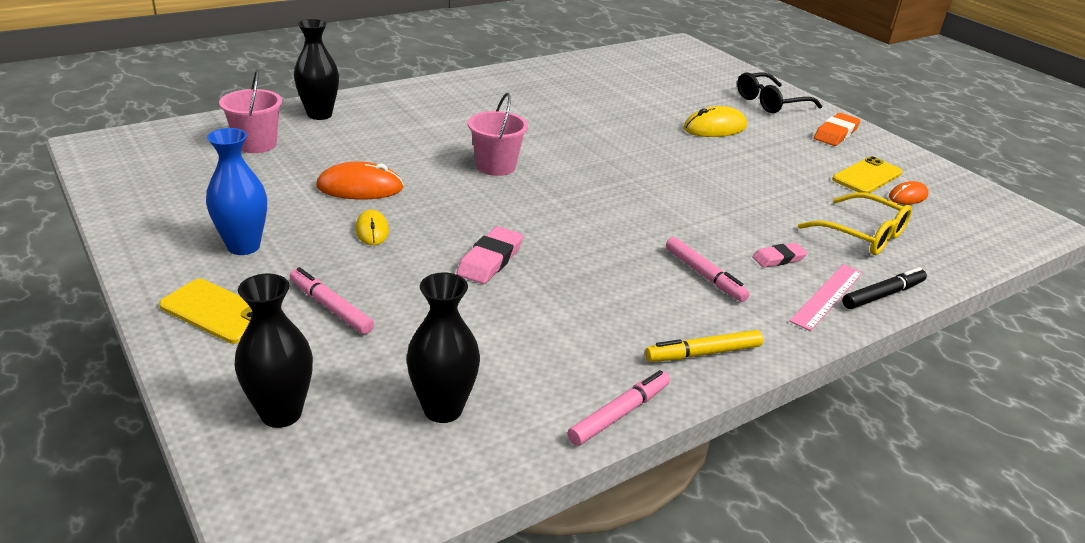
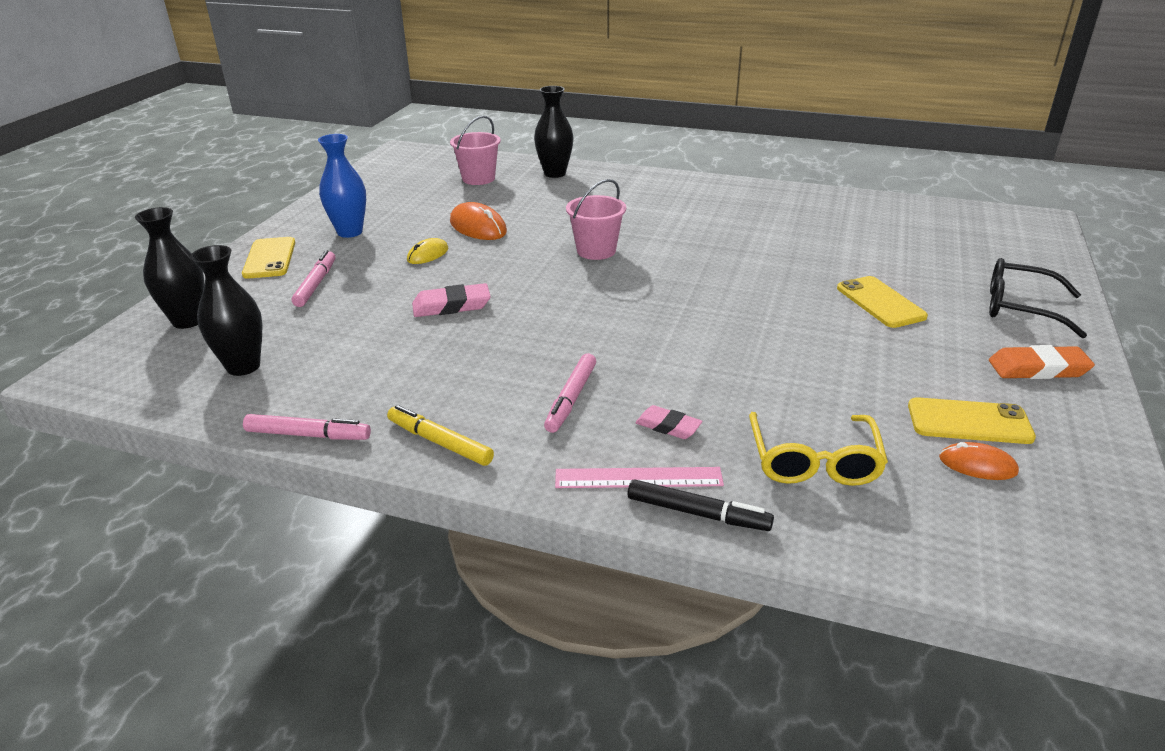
camera: 55 degrees right, 0 degrees up
(715, 128) = (880, 302): yellow mouse -> yellow phone

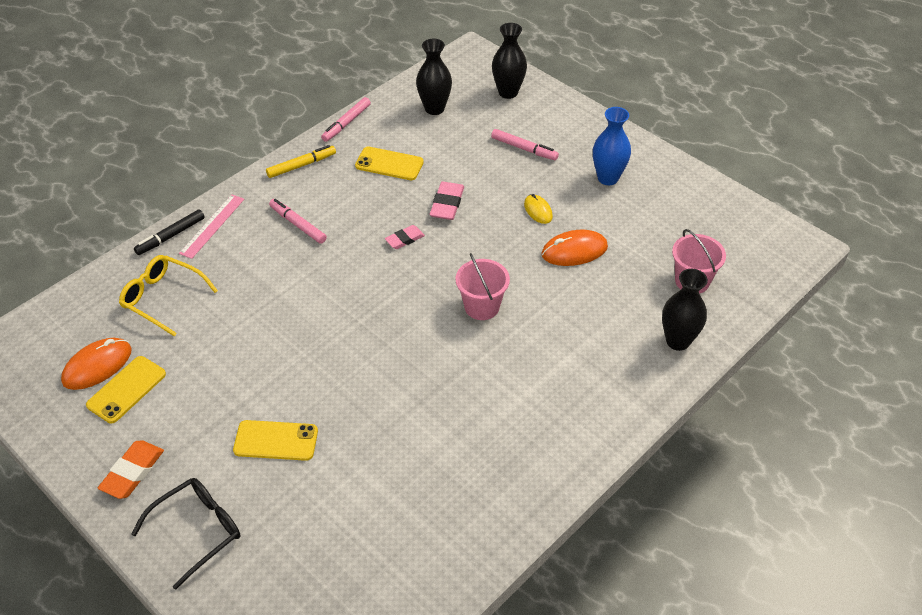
camera: 115 degrees right, 15 degrees up
(269, 258) = (582, 133): yellow phone -> yellow phone (389, 164)
(668, 426) = (240, 254): pink eraser -> pink eraser (404, 239)
(977, 465) = (97, 366): orange mouse -> orange mouse, size x1.62

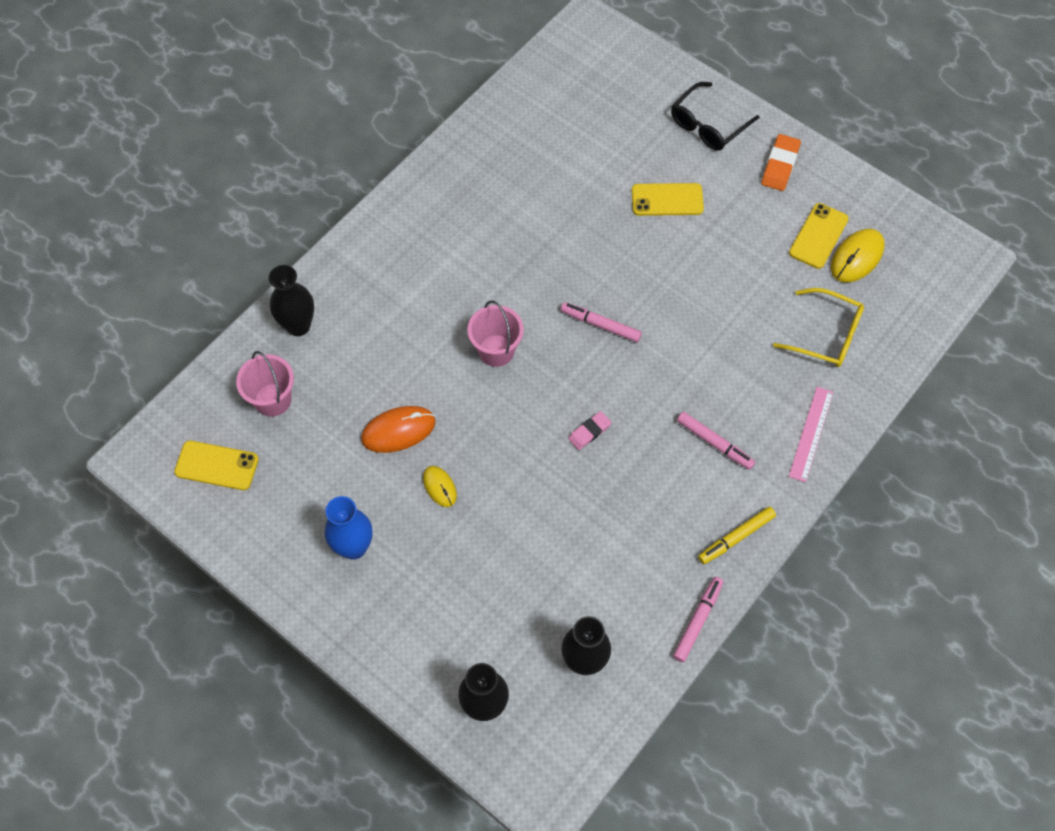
camera: 175 degrees right, 15 degrees up
(97, 366) = (857, 257): orange mouse -> yellow mouse
(170, 236) = (851, 415): black marker -> none
(389, 164) = (627, 549): yellow phone -> yellow phone (217, 465)
(447, 204) = (548, 488): pink eraser -> none
(524, 149) = (459, 591): pink marker -> pink marker (600, 325)

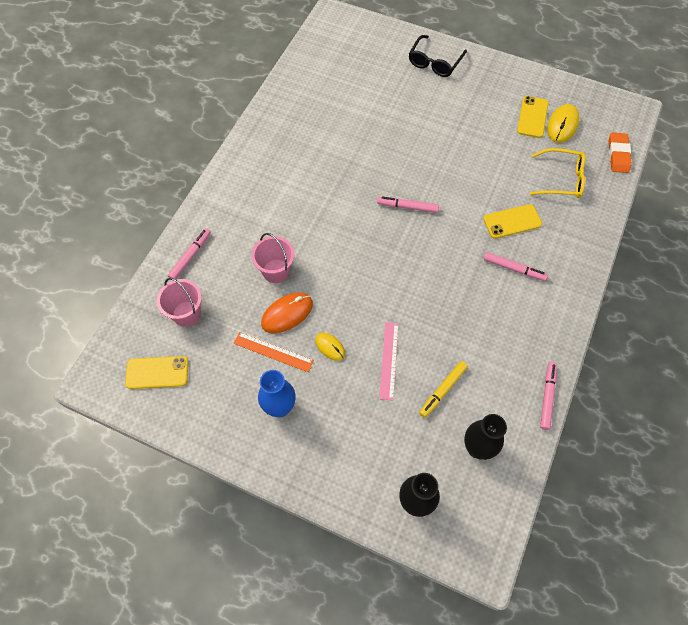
camera: 15 degrees left, 0 degrees up
(298, 326) = (190, 256): black vase -> pink marker
(366, 475) = (273, 352): none -> orange ruler
(496, 350) = (340, 241): pink bucket -> pink bucket (276, 271)
(589, 432) = (424, 282): pink eraser -> none
(667, 200) = (424, 115): yellow phone -> yellow phone (512, 221)
(736, 537) = (552, 330): yellow marker -> yellow marker (442, 390)
(780, 165) = (491, 78): orange eraser -> orange eraser (618, 155)
(811, 434) = (576, 247): pink ruler -> pink ruler (389, 360)

